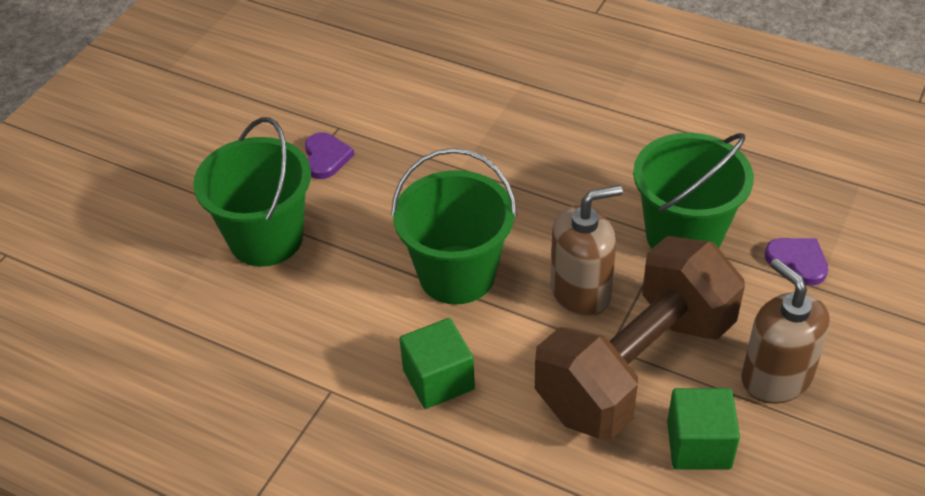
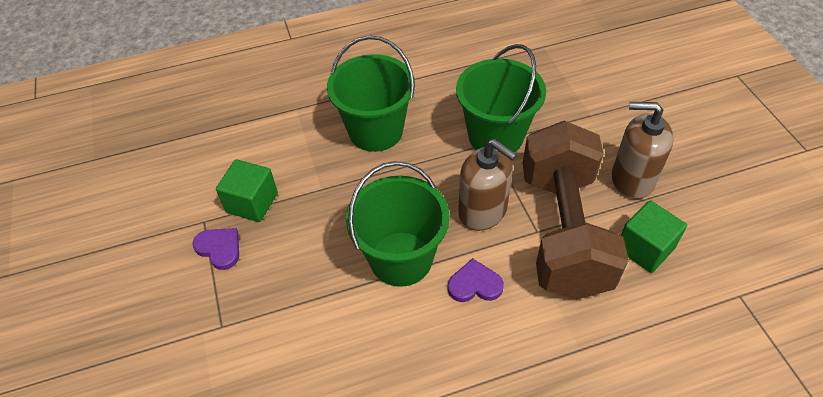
camera: 45 degrees left, 5 degrees up
(266, 238) = (242, 339): green bucket -> green bucket (376, 131)
(438, 380) = (471, 335): green cube -> green cube (252, 202)
(581, 291) = (483, 211): brown soap dispenser -> brown soap dispenser turned 105 degrees clockwise
(798, 261) = (565, 108): purple heart -> purple heart (474, 284)

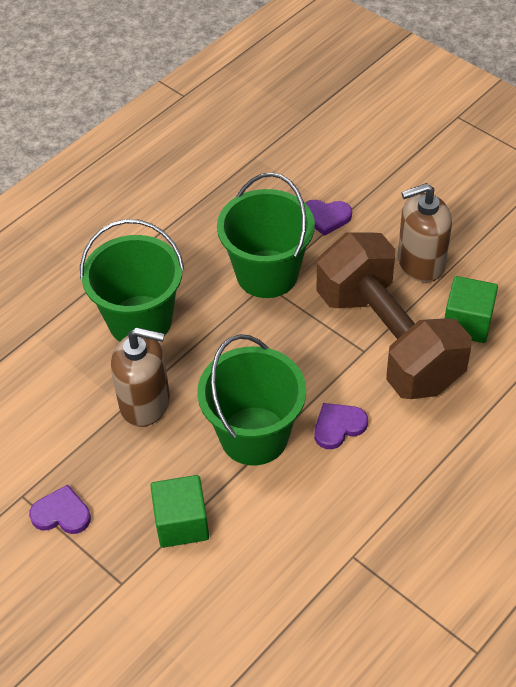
camera: 30 degrees left, 0 degrees up
(252, 202) = (61, 453): green cube -> green cube (181, 523)
(483, 211) = (302, 354): brown soap dispenser -> brown soap dispenser (145, 402)
(572, 112) = (326, 217): none -> purple heart

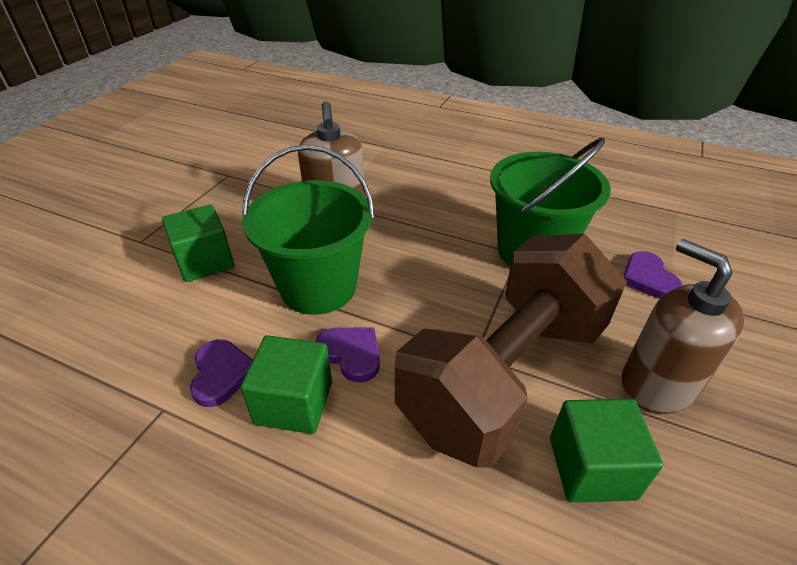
camera: 70 degrees right, 10 degrees down
(61, 513) = (211, 195): purple heart -> purple heart (221, 374)
(140, 321) = (425, 189): green bucket -> none
(373, 470) = (294, 403): none -> green cube

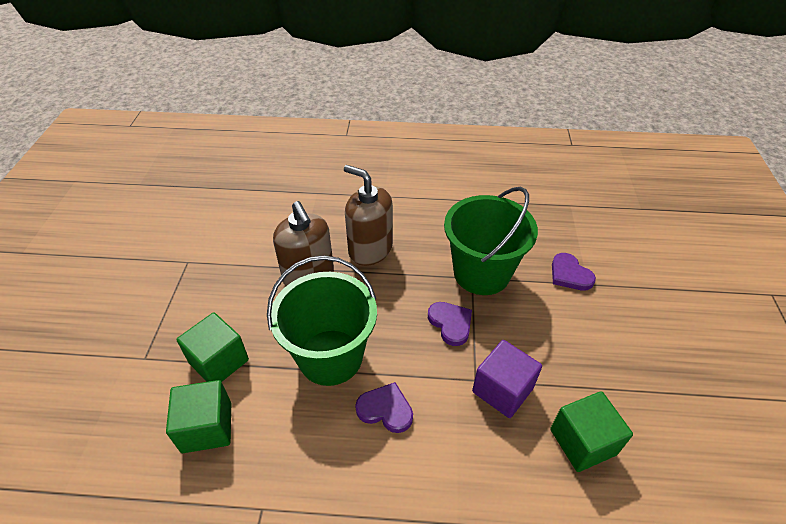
camera: 20 degrees left, 5 degrees up
(221, 374) = (292, 462): purple heart -> purple heart (450, 323)
(294, 403) = (362, 466): green cube -> green cube (207, 427)
(504, 375) = (502, 390): brown dumbbell -> purple cube
(657, 384) = (602, 363): brown soap dispenser -> brown soap dispenser (370, 249)

